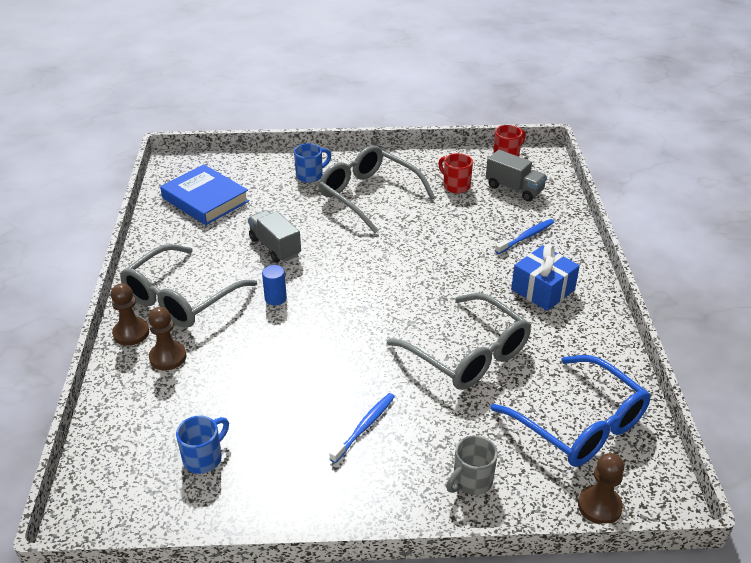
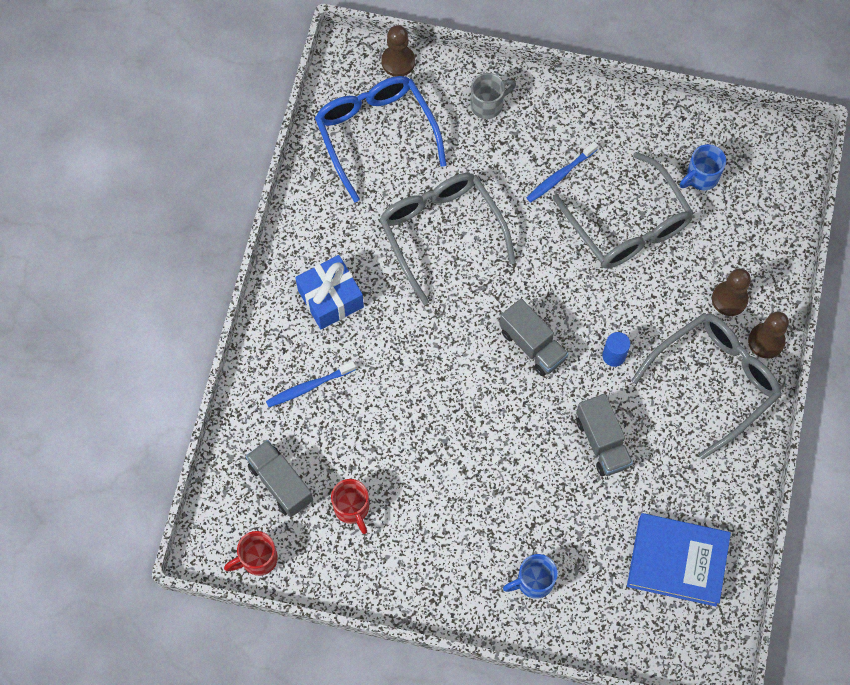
camera: 165 degrees left, 30 degrees up
(205, 199) = (677, 561): blue book -> blue book turned 45 degrees counterclockwise
(351, 292) = (532, 345): none -> grey truck
(368, 195) = (468, 516): grey glasses -> grey glasses (628, 225)

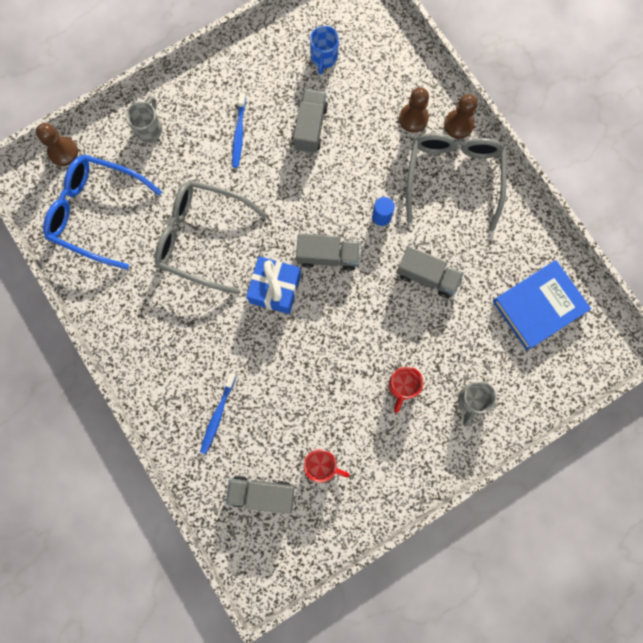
camera: 45 degrees left, 10 degrees up
(258, 559) = (296, 555): red mug -> red mug (402, 386)
(330, 298) = (174, 346): blue gift -> blue gift (275, 289)
(533, 581) = (472, 401): blue mug -> grey mug
(628, 225) = (310, 127): grey glasses -> grey truck

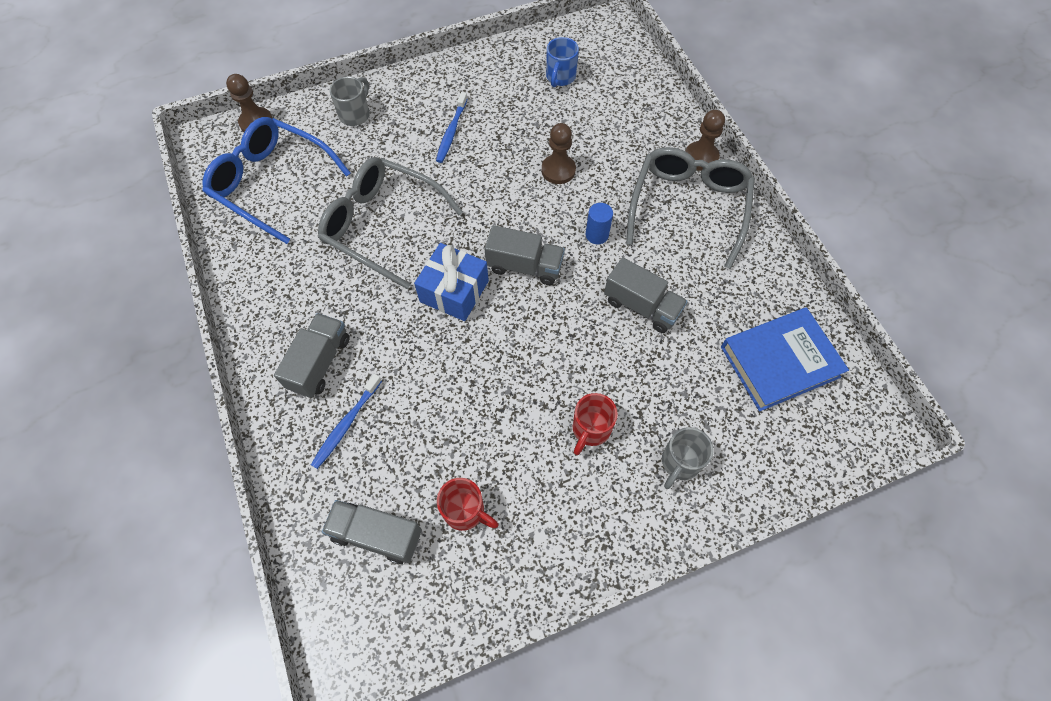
camera: 10 degrees right, 15 degrees down
(310, 127) = (532, 137): grey truck -> grey truck (320, 363)
(413, 118) = (650, 144): brown pawn -> brown pawn (558, 170)

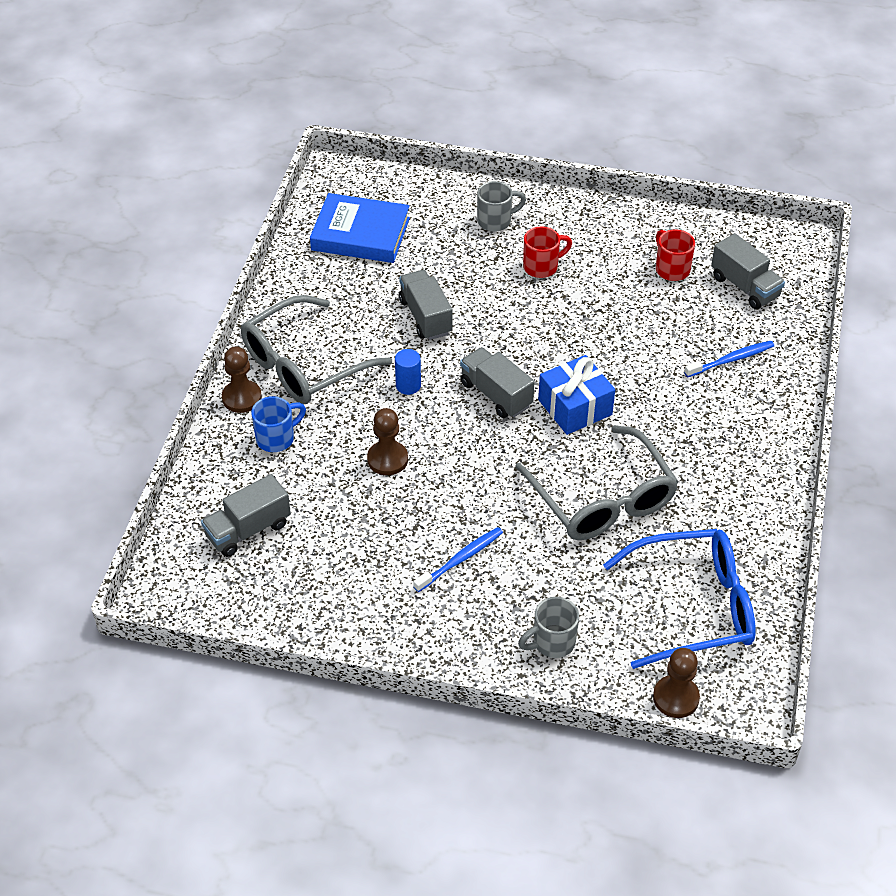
camera: 145 degrees left, 15 degrees down
(272, 183) = (693, 606): blue glasses -> blue glasses turned 75 degrees counterclockwise
(320, 363) = (730, 412): grey truck -> grey truck (248, 530)
(560, 77) = (287, 557): blue mug -> blue mug (276, 438)

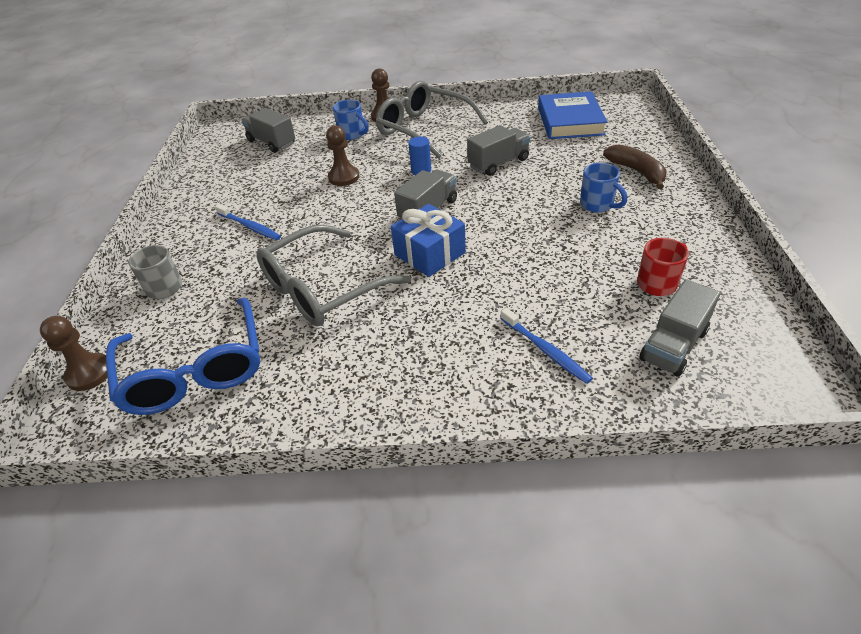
camera: 80 degrees right, 5 degrees down
(495, 221) = (637, 172): grey mug -> brown banana
(542, 267) = (598, 205): red mug -> blue mug

